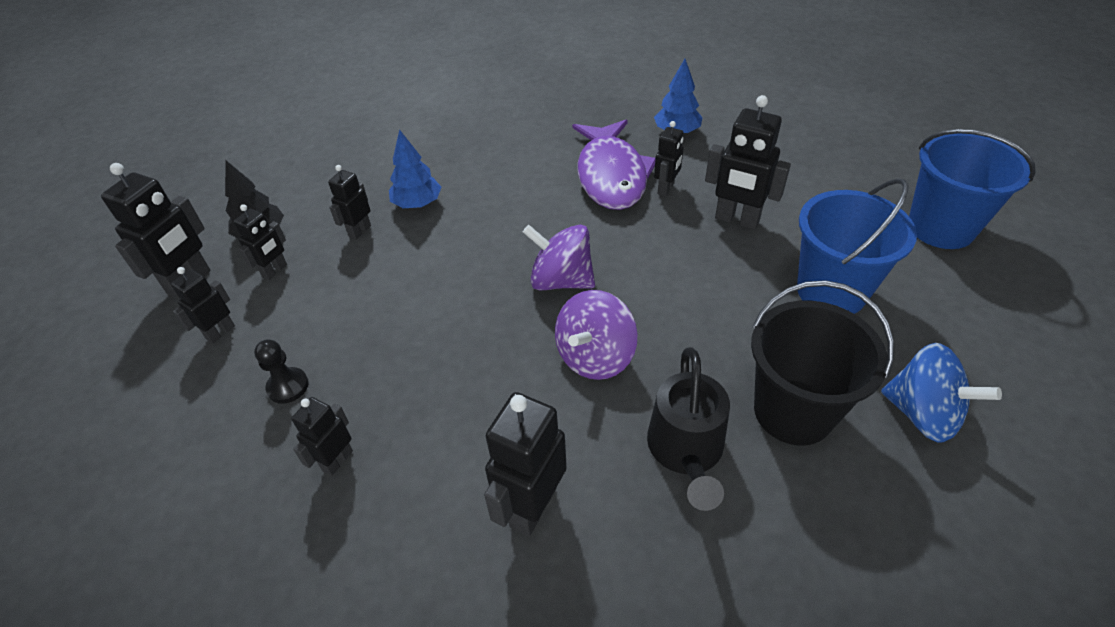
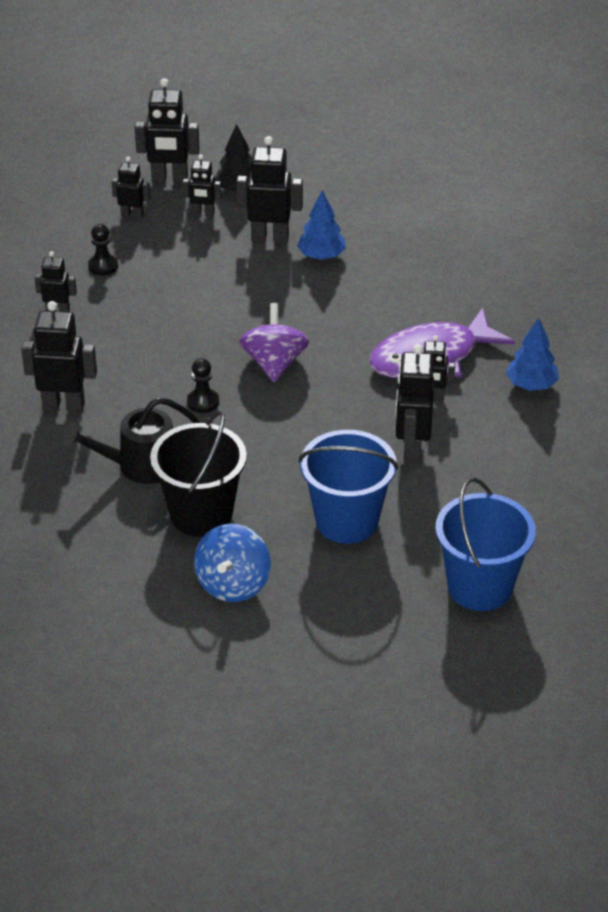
camera: 65 degrees right, 5 degrees down
(359, 231) = (270, 238): black robot -> black robot, size x1.68
(595, 357) = (203, 402): purple spinning top -> black pawn

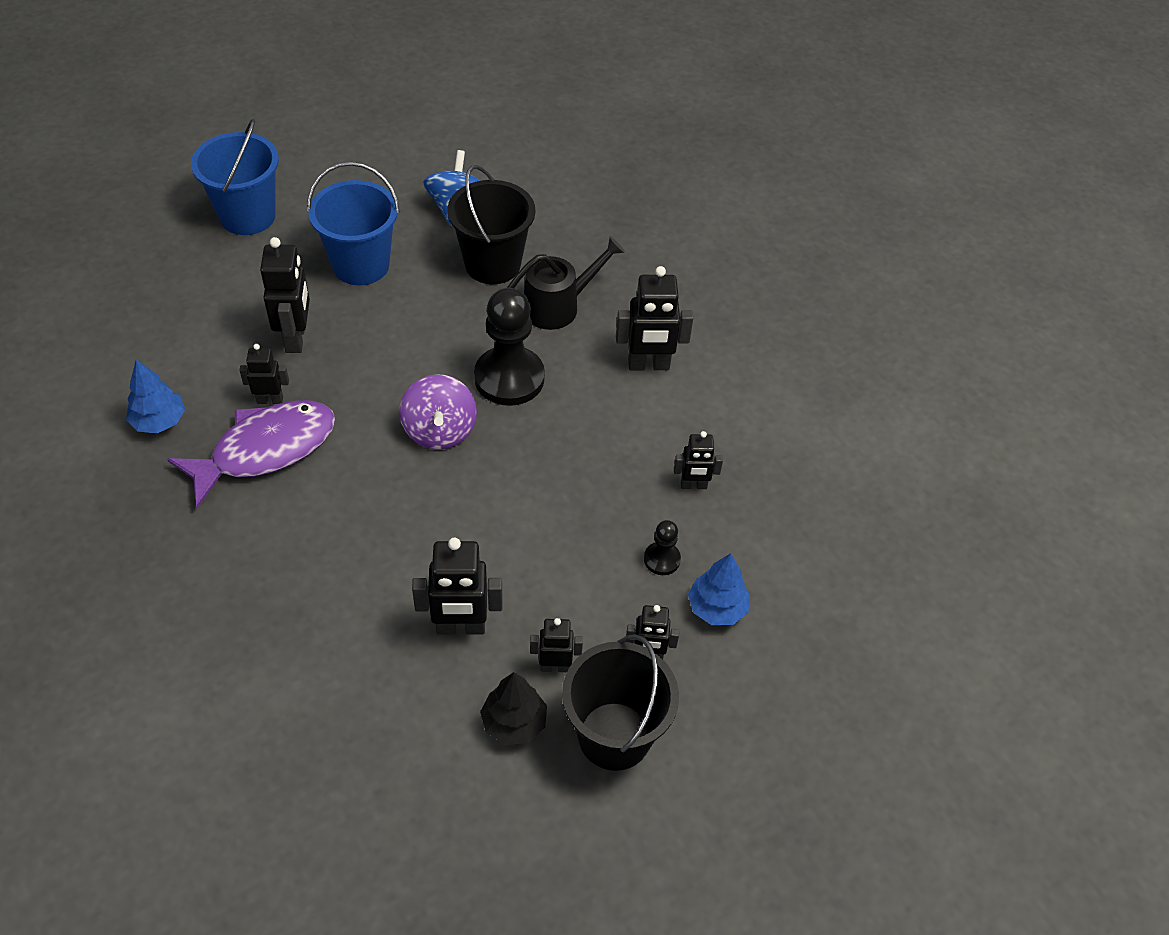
camera: 170 degrees right, 10 degrees up
(169, 179) = (614, 736): black robot -> black bucket
(203, 402) = (509, 378): black pawn -> black pawn, size x2.12
(321, 256) = (392, 599): blue tree -> blue tree (716, 608)

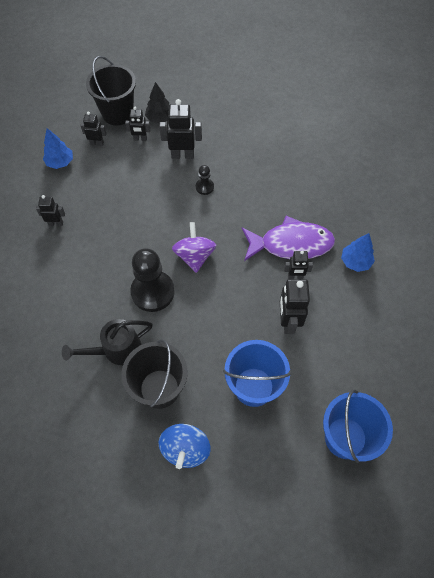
camera: 175 degrees left, 10 degrees up
(265, 450) = (291, 244): purple fish -> purple fish turned 150 degrees counterclockwise
(648, 365) = (64, 302): black robot -> none
(662, 559) = (81, 185): black pawn -> black pawn (204, 187)

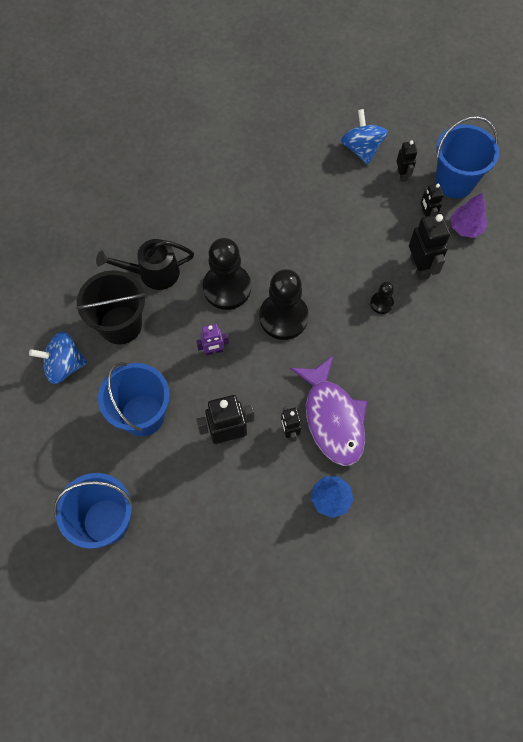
camera: 75 degrees right, 5 degrees up
(56, 223) = (282, 172): black robot -> none
(60, 162) = (362, 149): blue tree -> blue spinning top
(116, 350) = (152, 273): black watering can -> black watering can turned 60 degrees counterclockwise
(117, 113) = (454, 182): black bucket -> blue bucket
(160, 118) = (465, 228): black tree -> purple tree
(194, 256) = (283, 317): purple spinning top -> black pawn
(209, 316) = (213, 351): none -> purple robot

